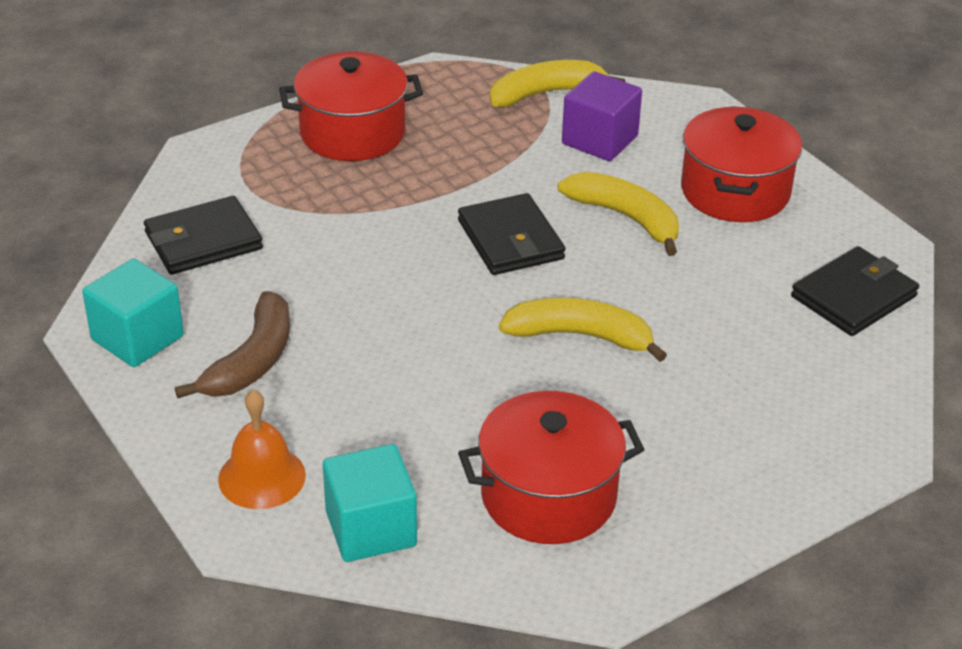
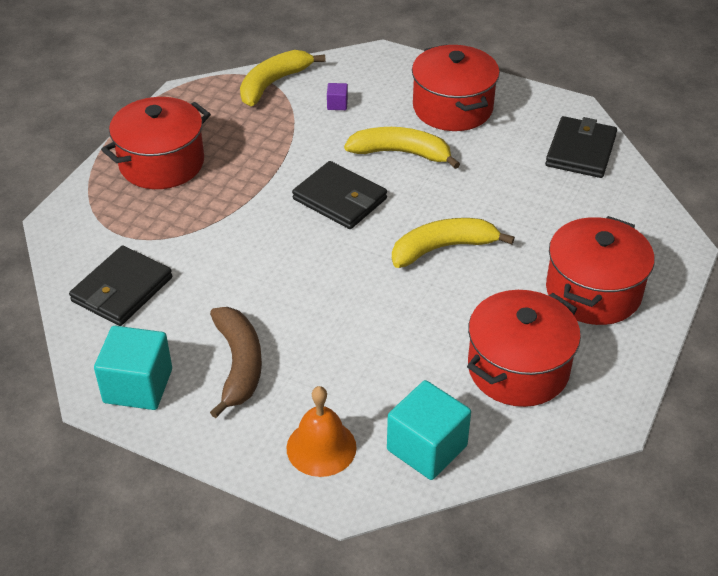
camera: 30 degrees left, 5 degrees up
(599, 140) = (337, 104): purple cube -> purple cube, size x0.45
(718, 455) = (593, 292): none -> red pot

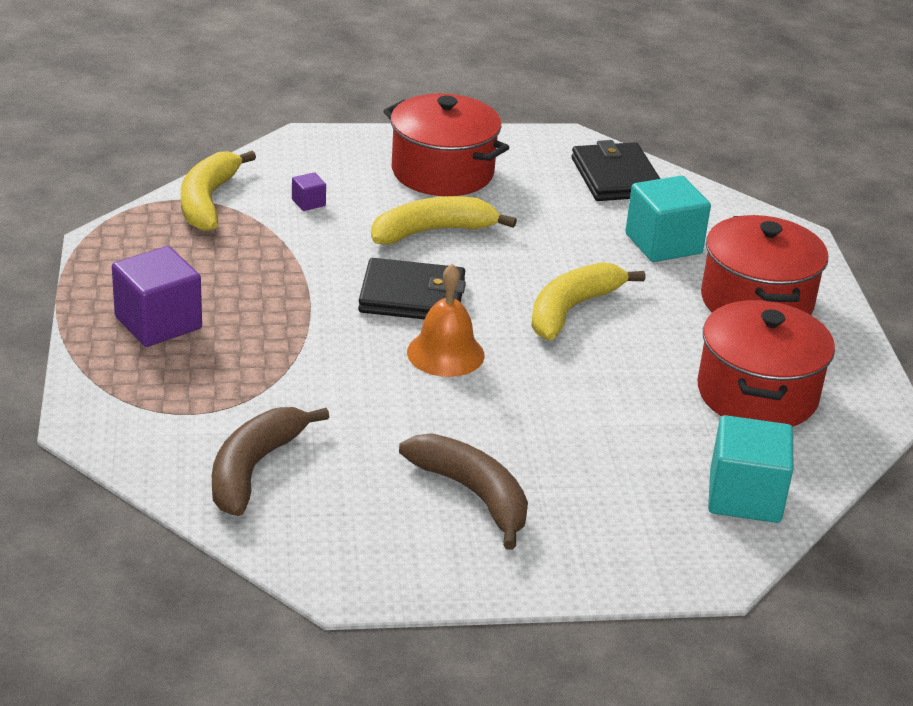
camera: 35 degrees left, 10 degrees down
(122, 289) = (253, 469): black wallet -> brown banana
(138, 386) = (381, 557): turquoise cube -> turquoise cube (663, 244)
(162, 163) = (158, 323): red pot -> purple cube
(321, 447) = (642, 537): orange bell -> orange bell (445, 353)

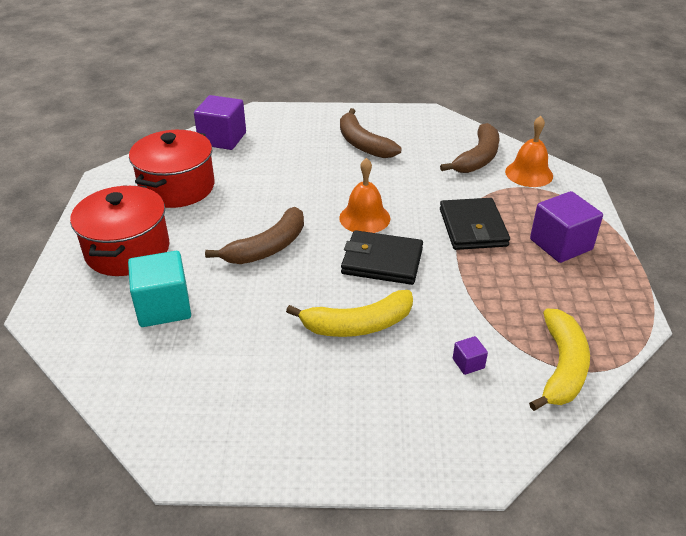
camera: 170 degrees left, 5 degrees up
(167, 439) = (529, 173): none -> orange bell
(442, 172) = (335, 406): red pot -> none
(571, 309) = (267, 247): yellow banana -> brown banana
(616, 177) = (160, 394): black wallet -> black wallet (472, 227)
(744, 496) = (222, 139): turquoise cube -> purple cube

